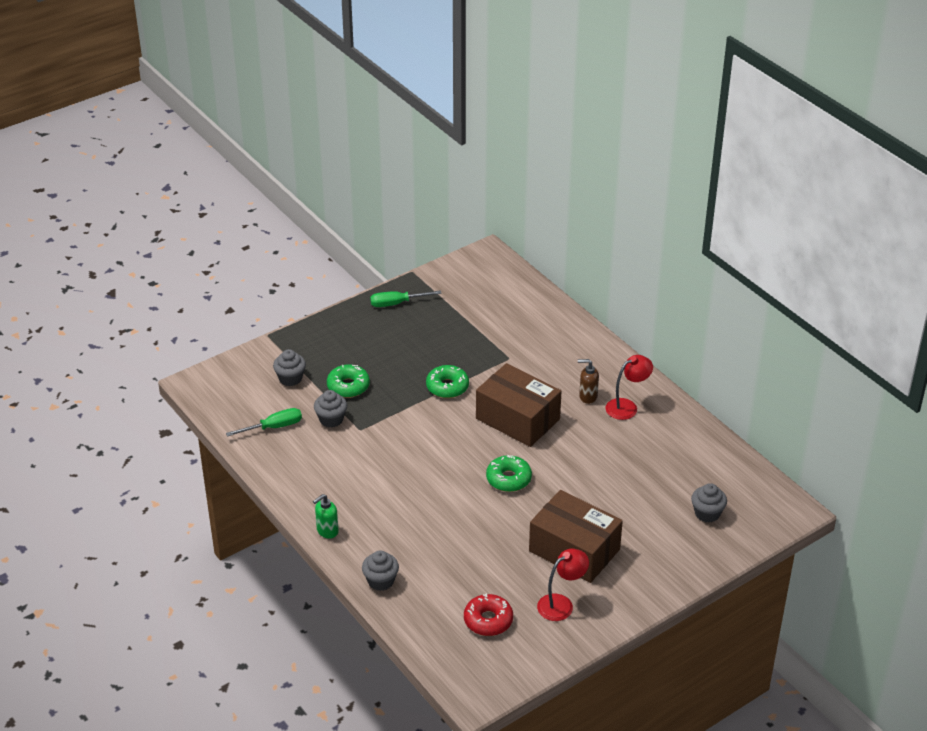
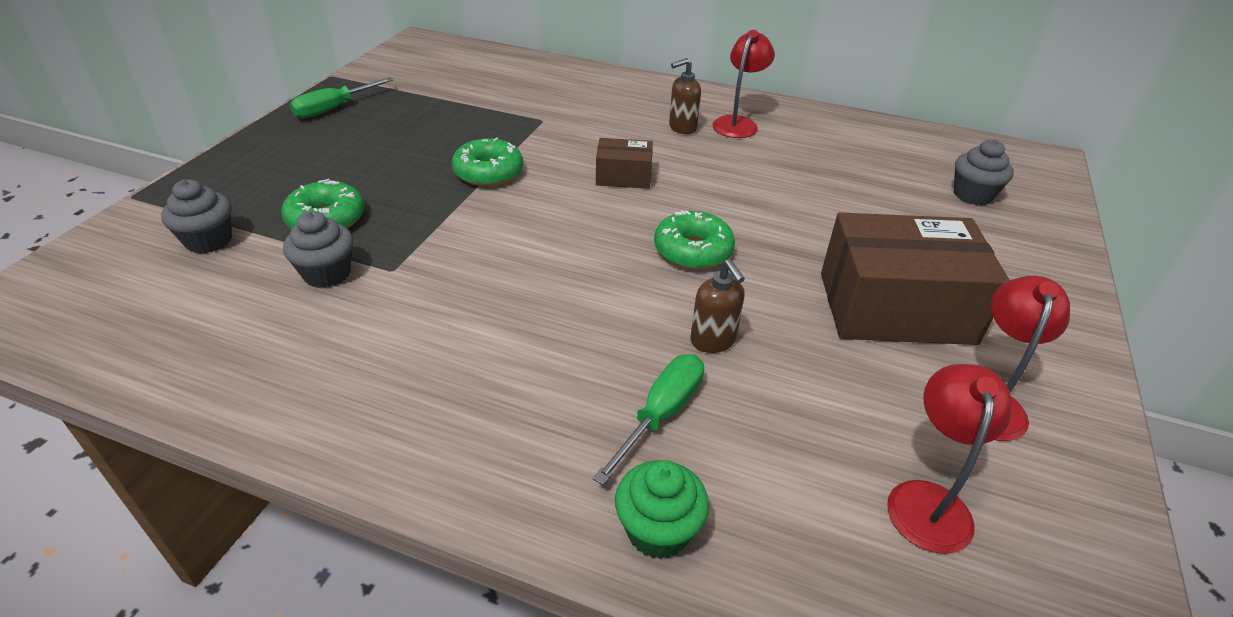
camera: 35 degrees left, 0 degrees up
(274, 427) = (215, 324): green screwdriver -> green screwdriver (661, 414)
(327, 531) = (458, 476): green soap dispenser -> none
(381, 581) = (658, 530): grey cupcake -> green cupcake
(471, 526) = (713, 341): none -> brown soap dispenser
(488, 620) = (928, 500): red donut -> red lamp
(517, 419) = (623, 176): brown box -> brown box, size x0.49

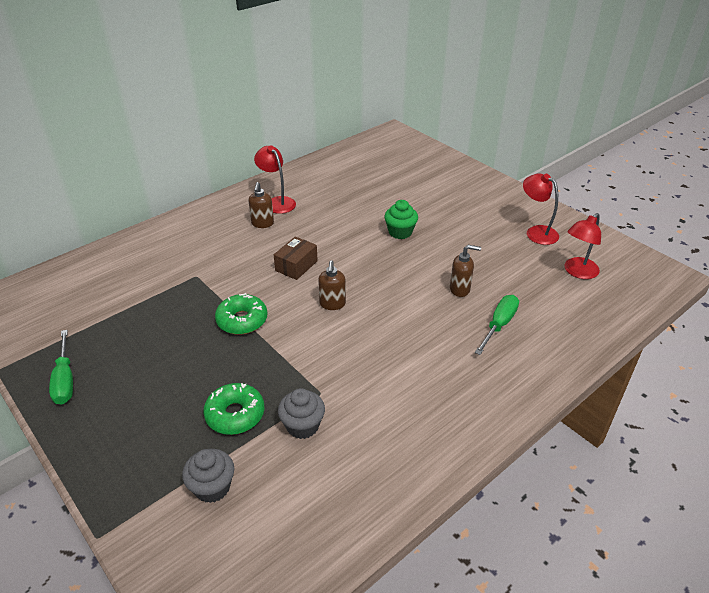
camera: 60 degrees left, 0 degrees up
(571, 227) = (332, 304): none -> brown soap dispenser
(658, 530) = (563, 350): green cupcake -> green cupcake (400, 232)
(661, 414) = (499, 325): green screwdriver -> green screwdriver turned 60 degrees clockwise
(693, 250) = (386, 268): green donut -> none
(895, 308) = (470, 227): brown box -> none
(928, 500) = (577, 272): red lamp -> red lamp turned 90 degrees counterclockwise
(972, 195) = (406, 165): grey cupcake -> none

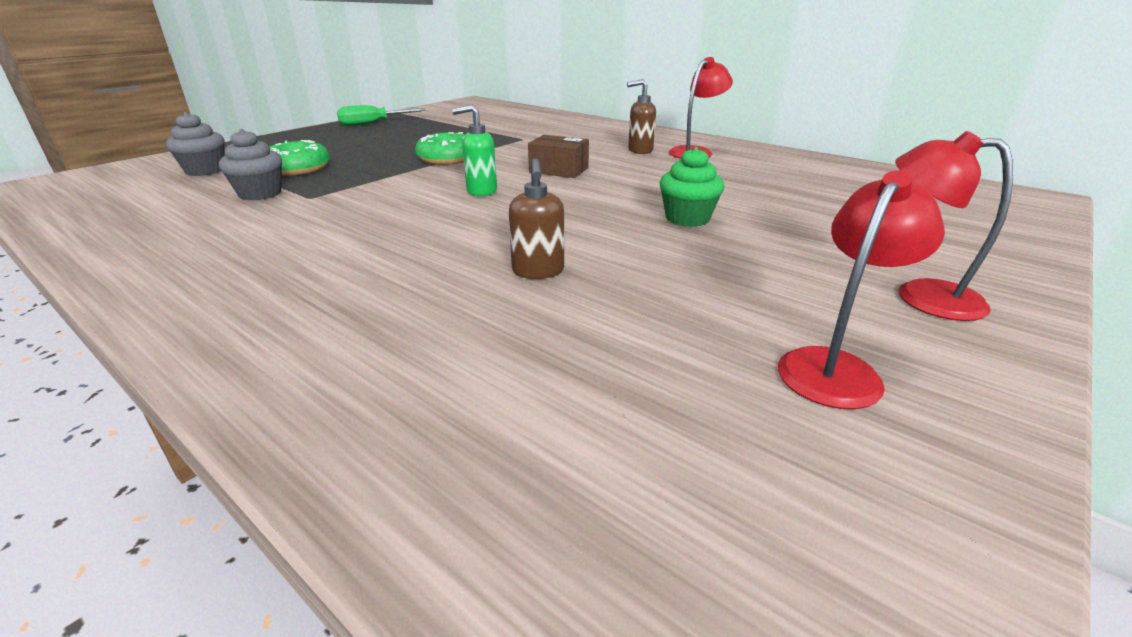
camera: 80 degrees right, 10 degrees down
(332, 304) = (481, 191): brown soap dispenser -> green soap dispenser
(499, 325) = (430, 312): green screwdriver -> none
(577, 272) = (679, 443): red lamp -> red lamp (921, 296)

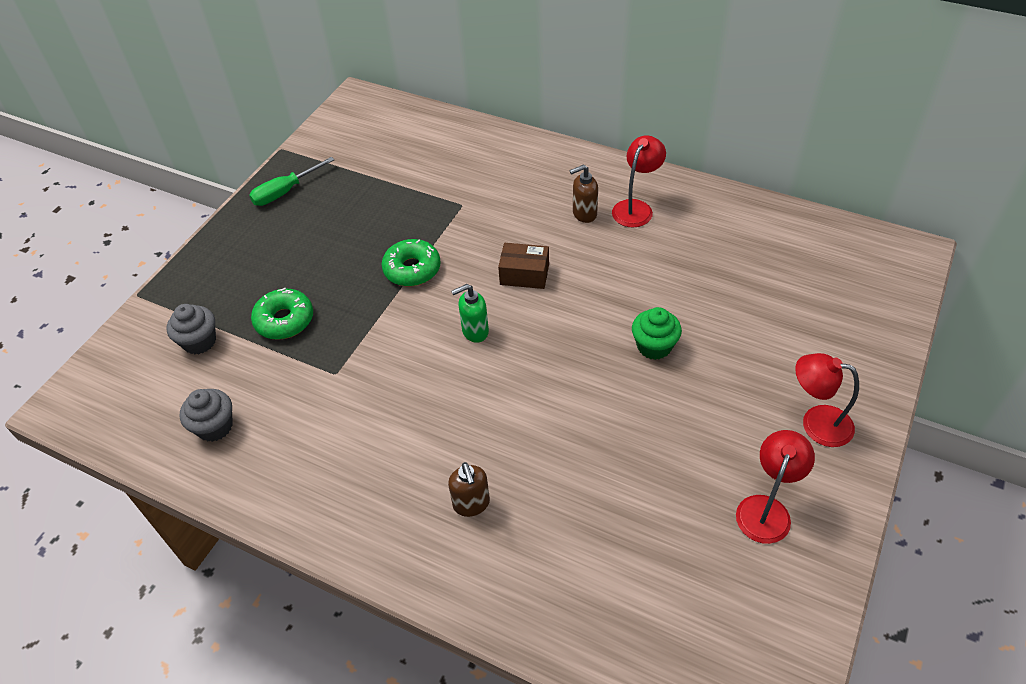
camera: 10 degrees left, 20 degrees up
(260, 194) = (287, 376): grey cupcake -> grey cupcake (215, 427)
(538, 271) = (570, 447): brown soap dispenser -> brown soap dispenser (471, 504)

